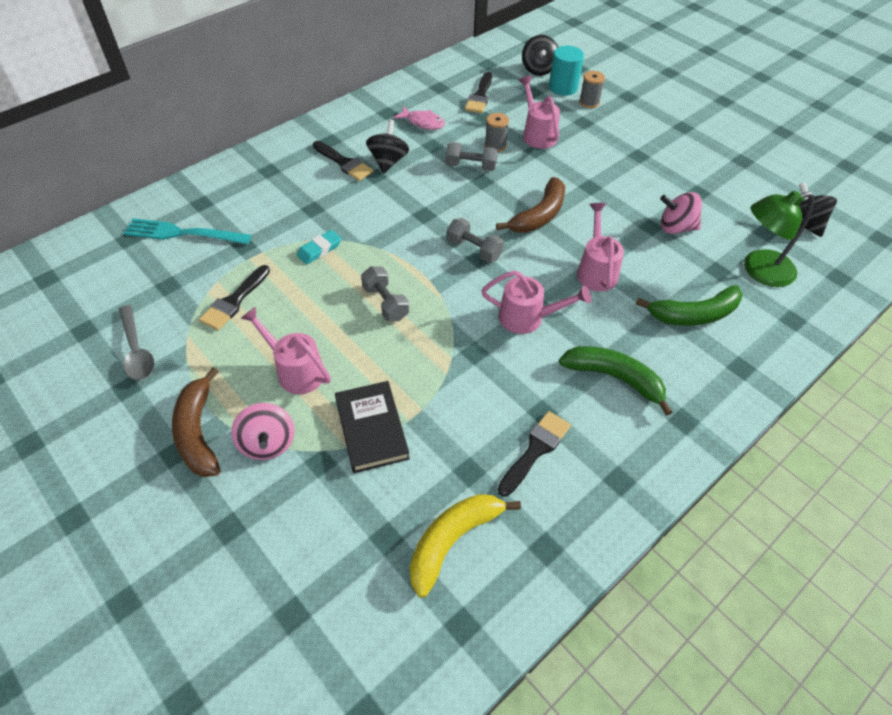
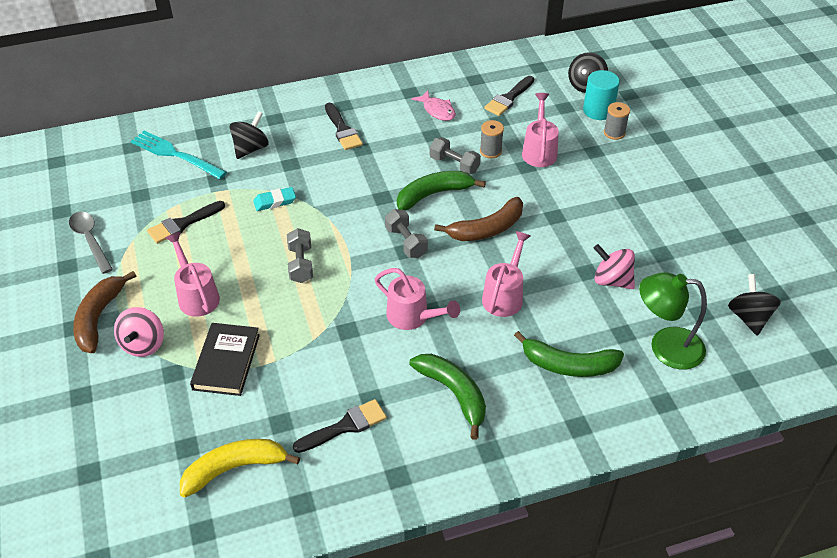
camera: 25 degrees right, 5 degrees down
(137, 350) = (90, 240): grey spoon -> grey spoon turned 150 degrees clockwise
(388, 161) = (382, 139): black spinning top -> black spinning top (251, 148)
(470, 198) = (433, 194): none -> green banana

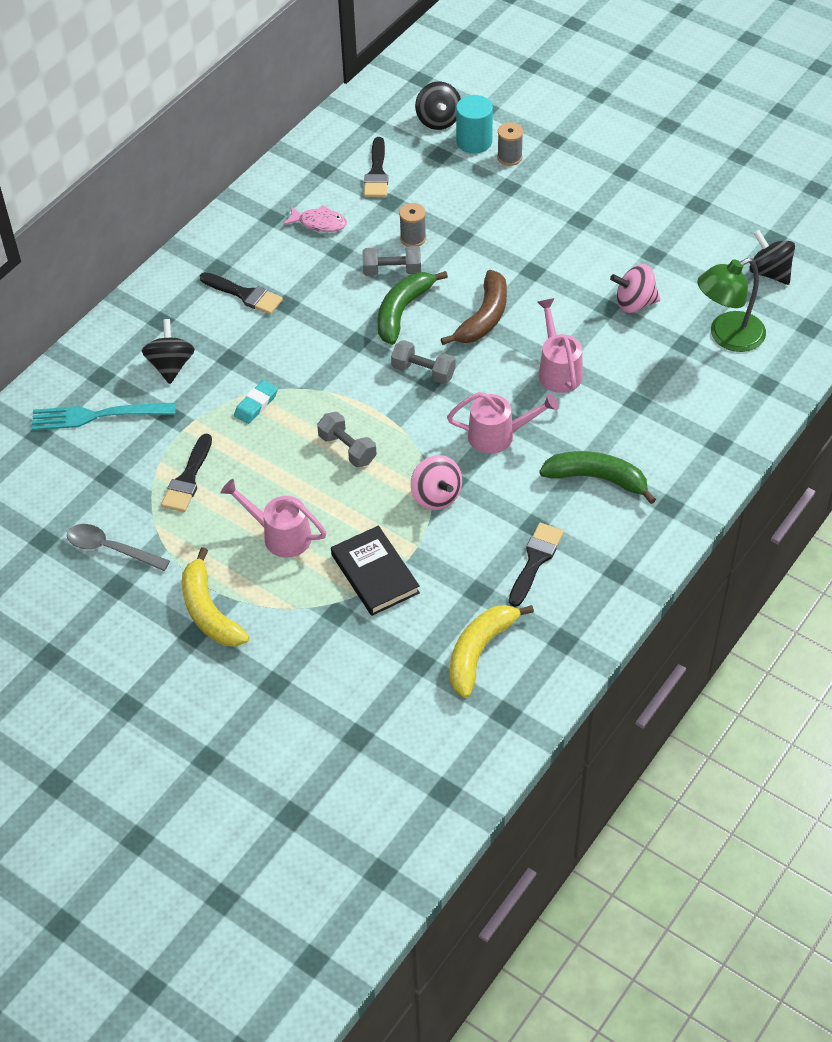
camera: 35 degrees left, 5 degrees up
(99, 318) = (209, 611): brown banana -> yellow banana
(143, 344) = (280, 607): pink spinning top -> pink spinning top (436, 496)
(539, 151) = (458, 213): pink watering can -> none
(568, 365) = (666, 398): green banana -> none

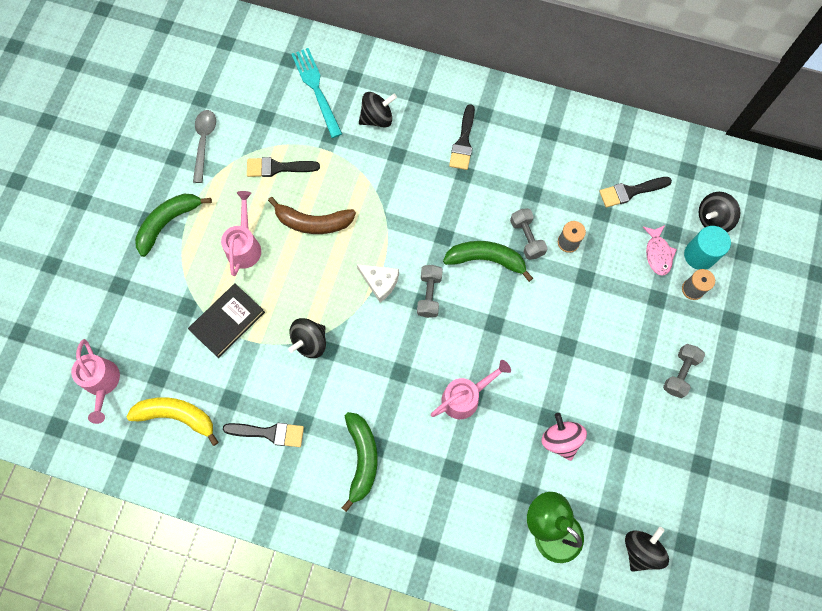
camera: 70 degrees right, 20 degrees up
(209, 611) = (168, 223): yellow banana -> green banana
(256, 404) = (359, 188): turquoise eraser -> none
(319, 223) = (557, 168): pink fish -> pink fish (657, 253)
(347, 449) = (336, 264): grey dumbbell -> grey dumbbell (680, 373)
(388, 413) = (380, 282): none -> white cheese
(436, 496) = (310, 342): pink spinning top -> black spinning top
(484, 317) = (501, 323): brown banana -> brown banana (313, 222)
(498, 435) = (382, 370): pink watering can -> pink watering can (102, 383)

